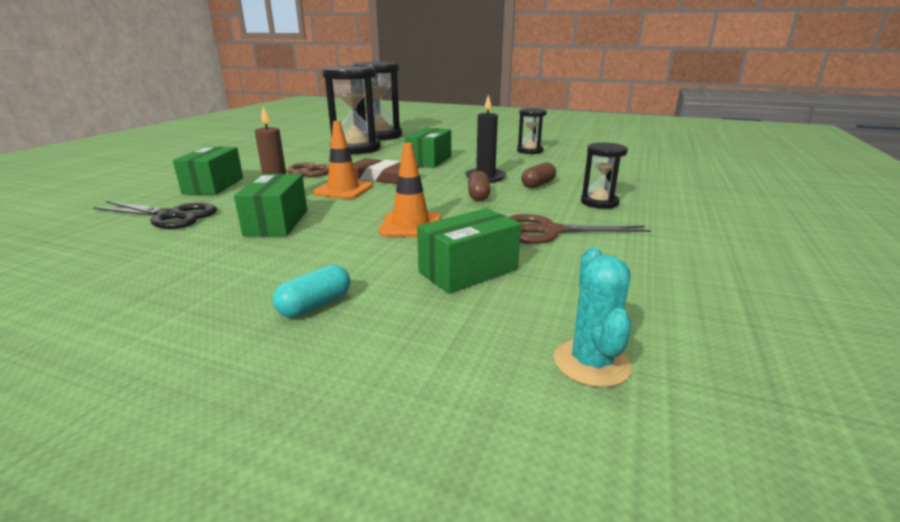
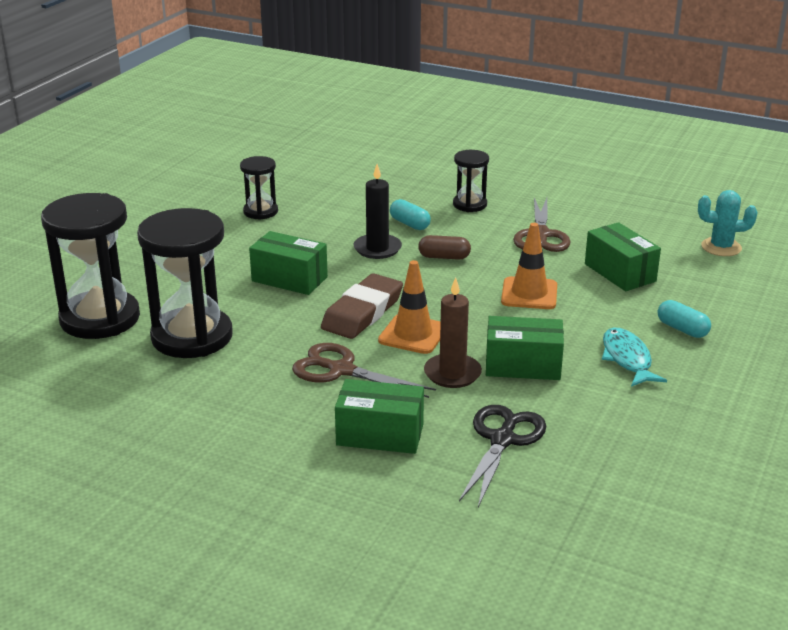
camera: 85 degrees left, 5 degrees up
(261, 267) = (627, 359): none -> turquoise fish
(538, 184) = (409, 224): brown capsule -> turquoise capsule

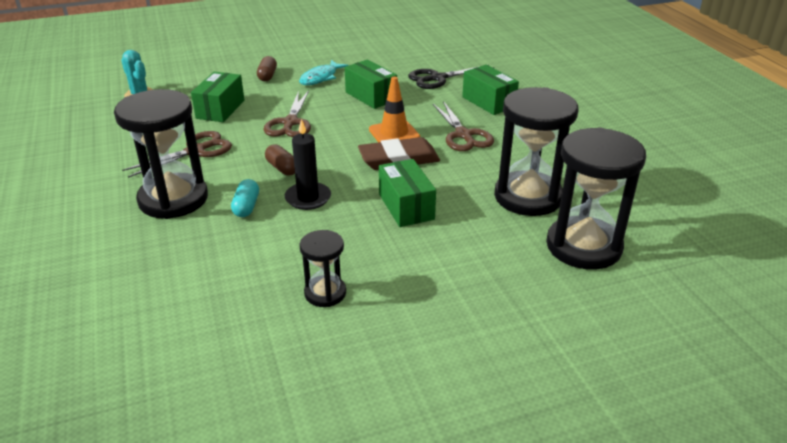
camera: 135 degrees left, 5 degrees up
(452, 373) = (410, 108): brown candle -> none
(469, 204) = (173, 199): black hourglass -> black hourglass, size x1.93
(529, 294) = (290, 123): orange traffic cone -> brown scissors
(682, 329) = (267, 76): turquoise capsule -> brown capsule

